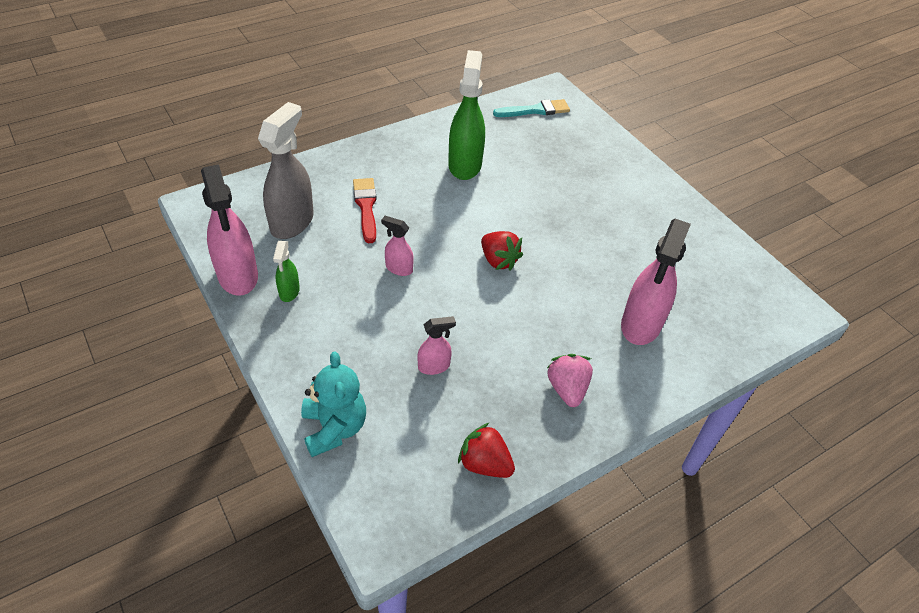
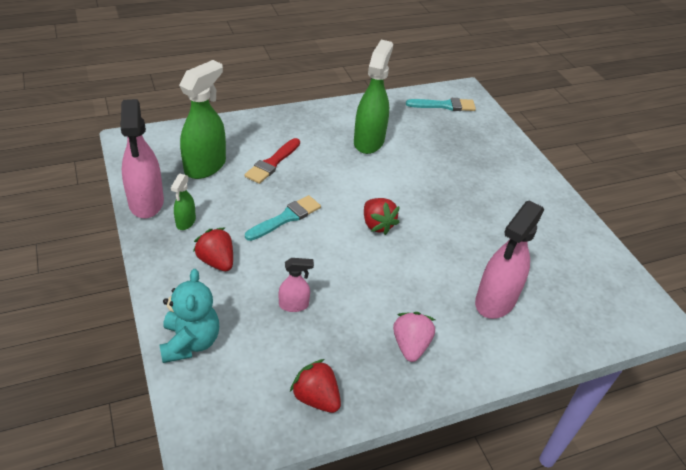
camera: 10 degrees right, 5 degrees down
(292, 222) = (205, 166): grey spray bottle -> green spray bottle
(336, 331) = (216, 261): none -> red strawberry
(366, 207) = (272, 163): red brush -> red brush turned 150 degrees counterclockwise
(398, 268) = (286, 218): pink spray bottle -> turquoise brush

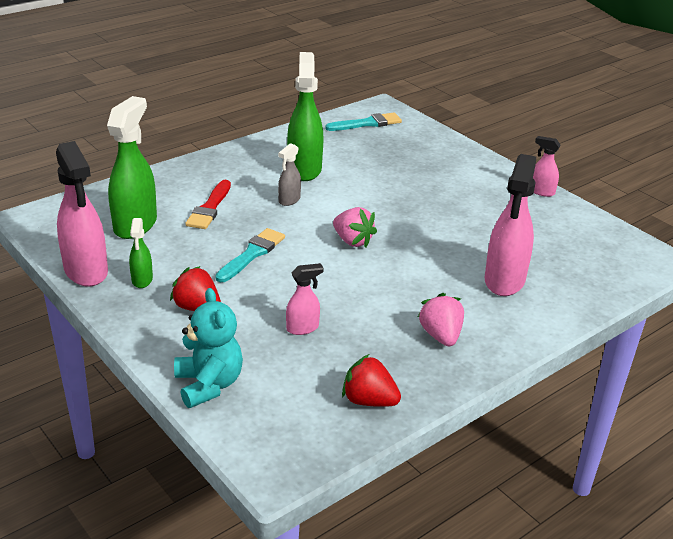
camera: 15 degrees left, 10 degrees down
(342, 170) = (289, 200): none -> grey spray bottle
(377, 225) = (352, 241): red strawberry -> pink strawberry
(572, 212) = (541, 192): none -> pink spray bottle

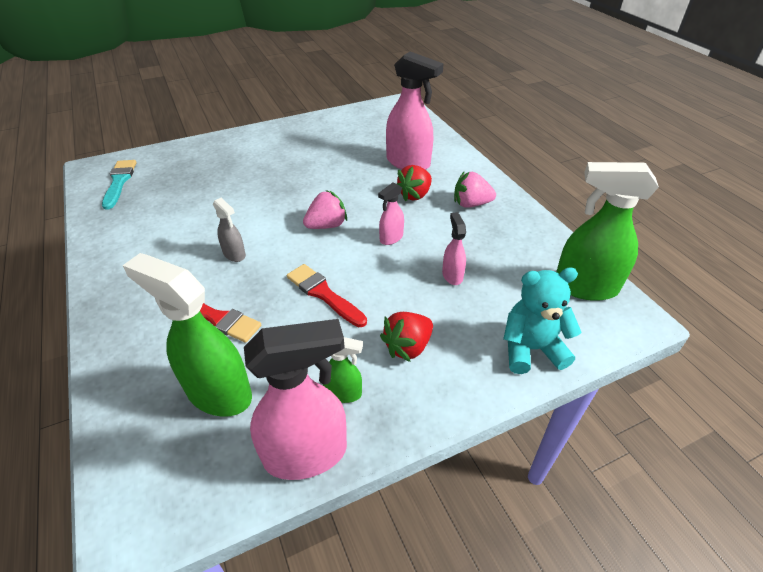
camera: 75 degrees left, 10 degrees up
(252, 254) = (323, 294): turquoise brush -> red brush
(304, 169) = (180, 235): green spray bottle -> green spray bottle (584, 287)
(369, 401) = (548, 253): red strawberry -> red strawberry (414, 195)
(541, 192) = (297, 123): pink spray bottle -> pink spray bottle (391, 238)

